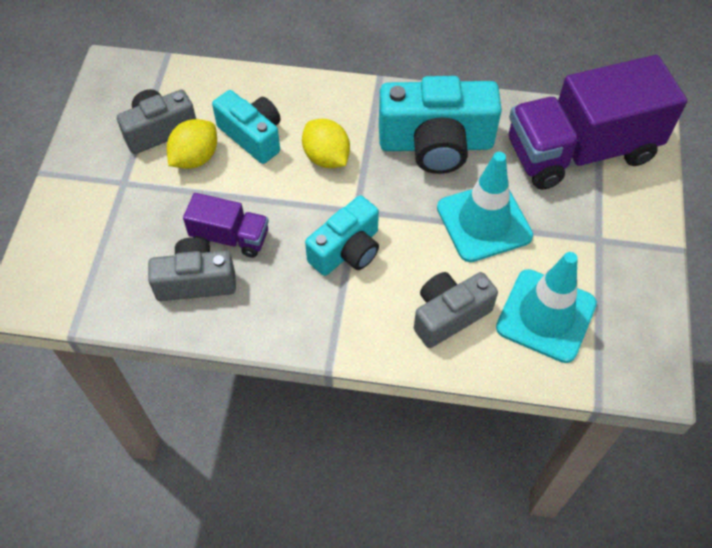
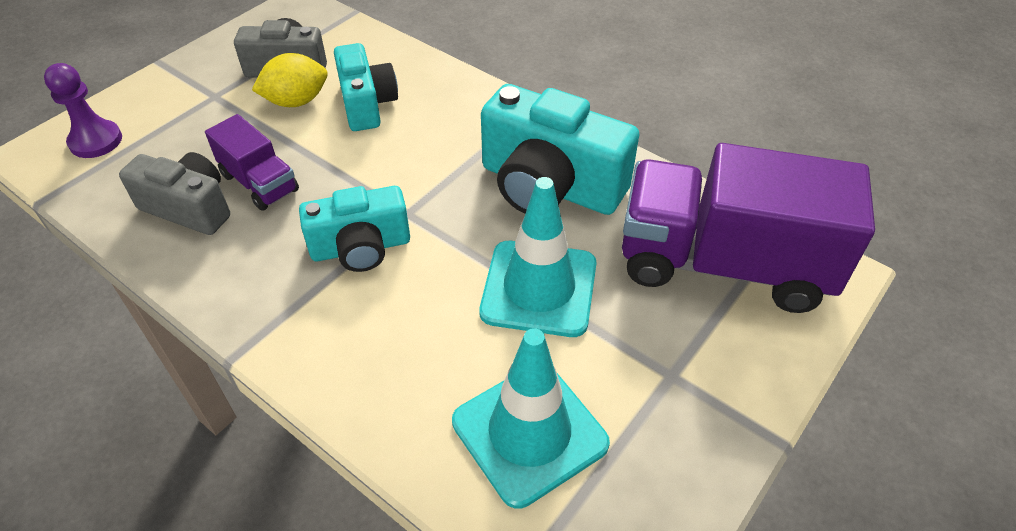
camera: 30 degrees right, 10 degrees down
(64, 264) = (96, 141): none -> purple pawn
(326, 157) = (421, 151): yellow lemon -> none
(449, 315) = (411, 370): grey camera -> none

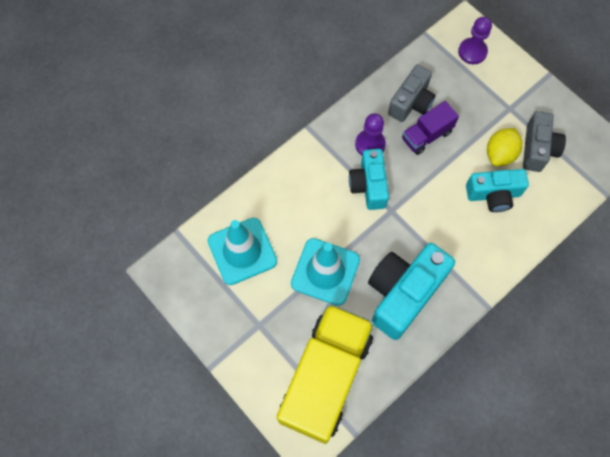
camera: 100 degrees right, 20 degrees up
(275, 255) = (370, 144): none -> purple pawn
(296, 101) = (500, 154): yellow lemon -> yellow lemon turned 45 degrees clockwise
(723, 264) = (325, 377): purple truck -> yellow truck

